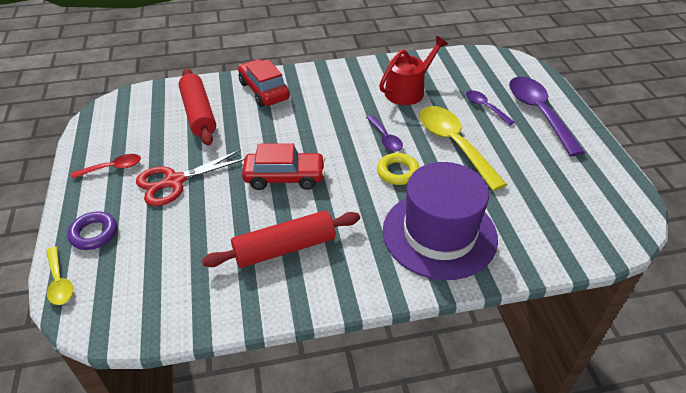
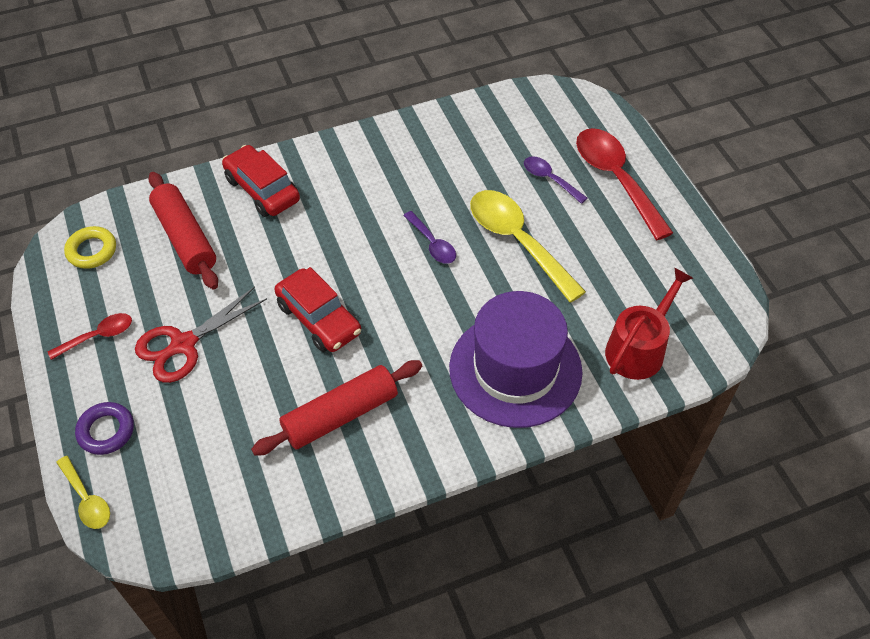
camera: 10 degrees left, 10 degrees up
(284, 177) = (319, 319): red car -> red car turned 60 degrees clockwise
(397, 172) = (455, 291): yellow ring -> yellow ring (92, 251)
(408, 91) = (450, 165): red watering can -> red watering can (639, 348)
(538, 113) = (616, 179): purple spoon -> red spoon

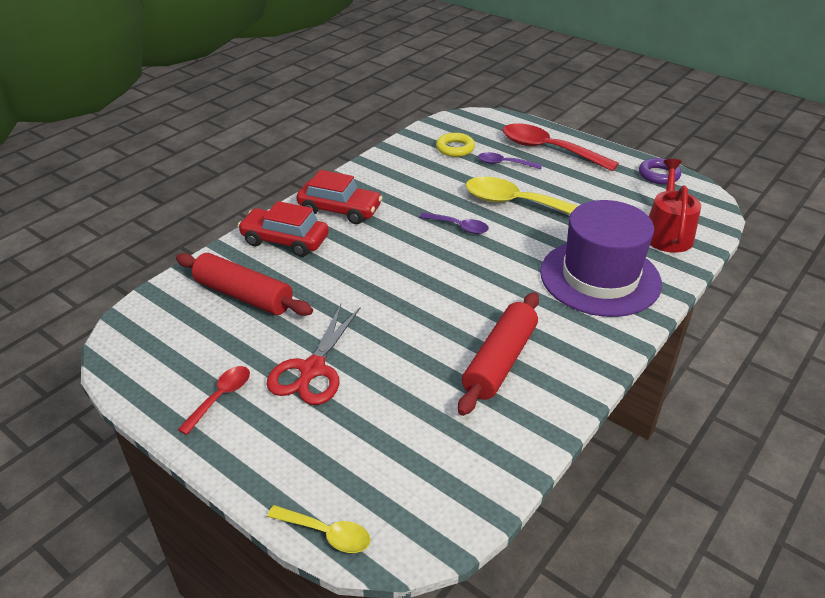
camera: 30 degrees left, 15 degrees down
(92, 251) = (157, 336): yellow ring -> yellow ring (455, 148)
(106, 431) = (296, 467): purple ring -> purple ring (658, 175)
(319, 319) = (417, 305): red car -> red car (339, 210)

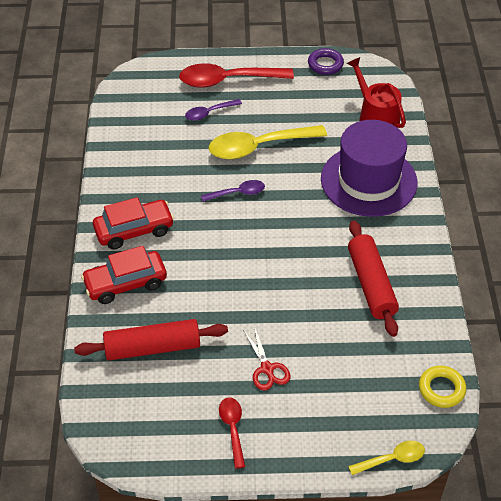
camera: 40 degrees left, 10 degrees up
(312, 369) = (267, 369): red scissors -> red scissors, size x0.64
(455, 148) = (156, 118): yellow ring -> yellow ring (441, 389)

